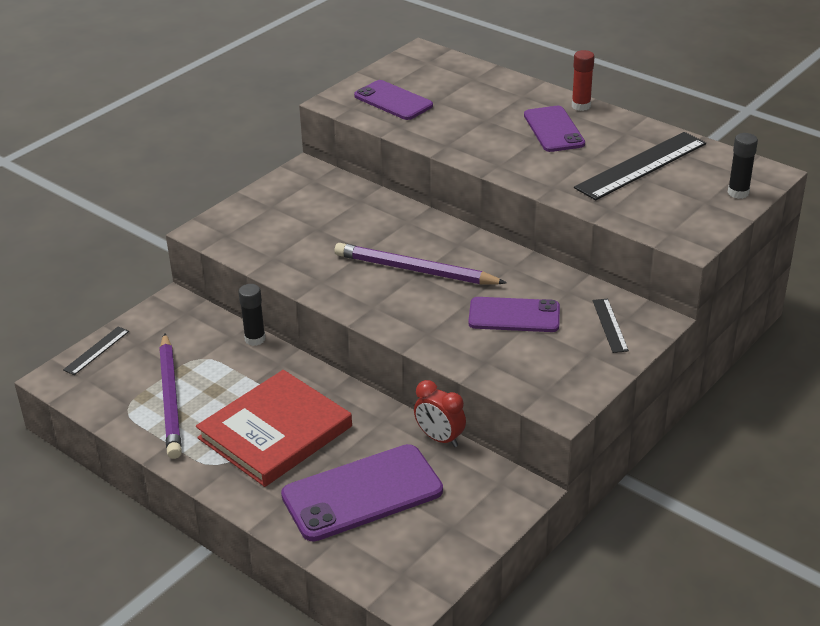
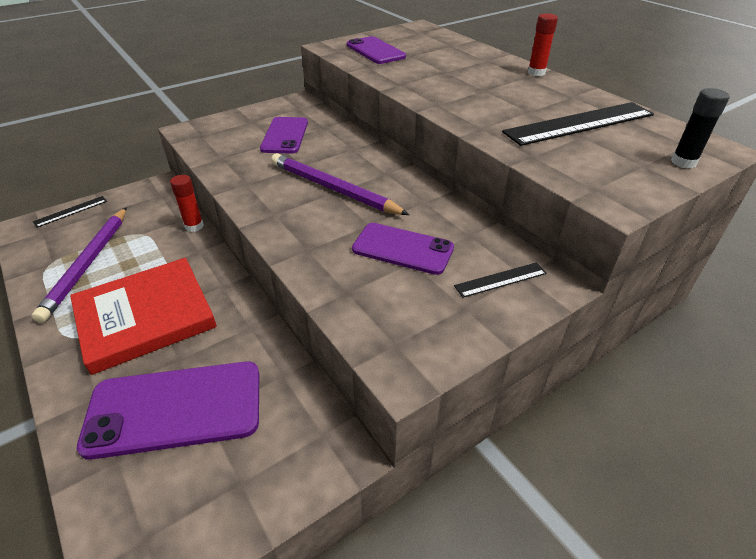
camera: 15 degrees right, 5 degrees up
(255, 339) = (194, 226): black glue stick -> red glue stick
(439, 438) = (290, 361): red clock -> none
(553, 129) = (503, 85): purple phone -> purple phone (285, 135)
(610, 325) = (500, 280): black ruler -> black ruler turned 60 degrees clockwise

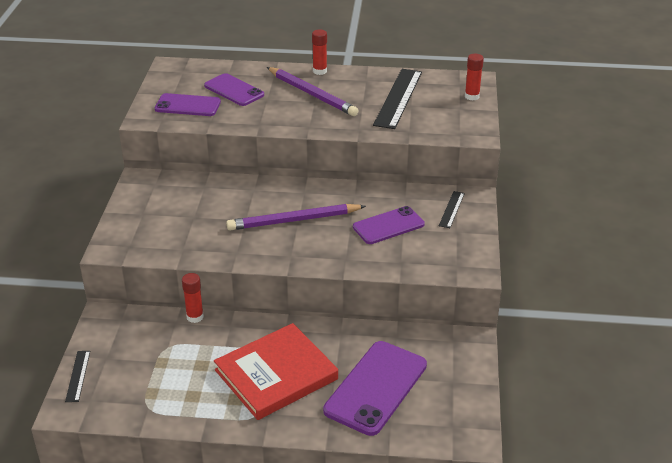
camera: 50 degrees left, 5 degrees down
(88, 264) = (175, 385): purple pencil -> purple pencil (312, 94)
(145, 317) = (276, 374): red book -> red book turned 45 degrees clockwise
(285, 135) = (191, 209): purple phone -> purple phone (234, 90)
(683, 162) = (472, 96): black glue stick -> red glue stick

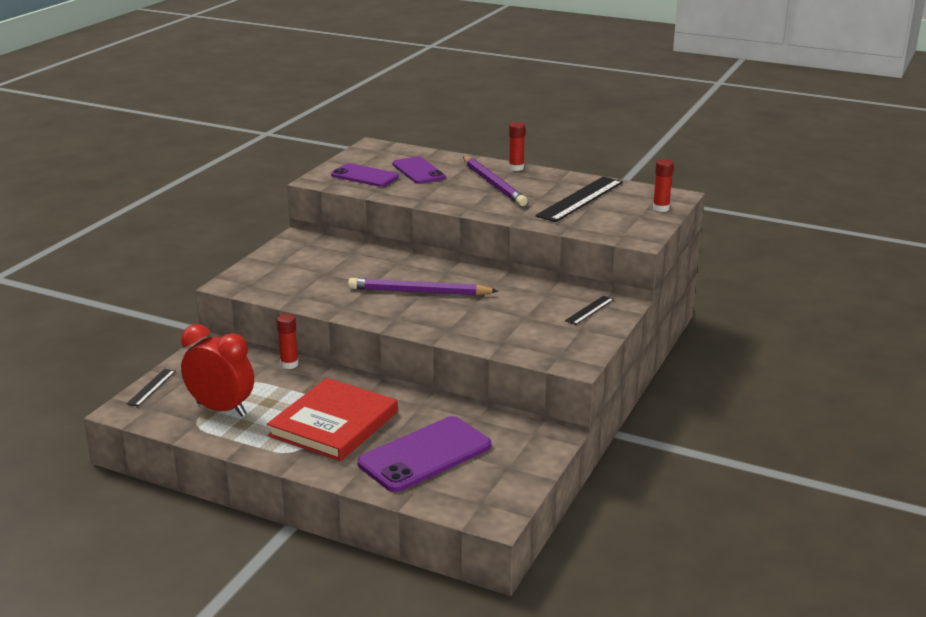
camera: 20 degrees right, 10 degrees down
(162, 384) = (221, 409): none -> red clock
(276, 374) = (334, 424): red book -> red book turned 45 degrees counterclockwise
(388, 226) = (512, 312): purple phone -> none

